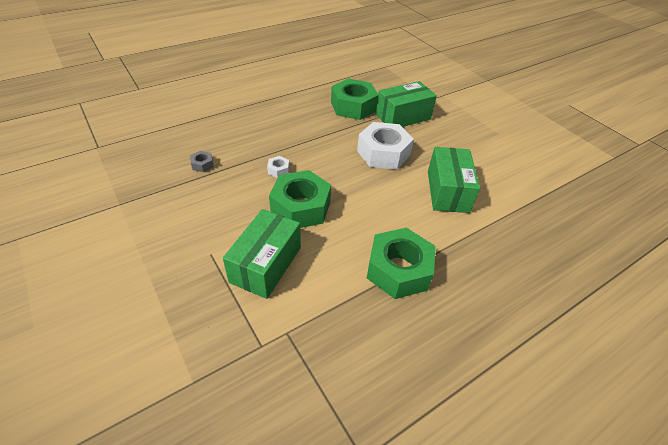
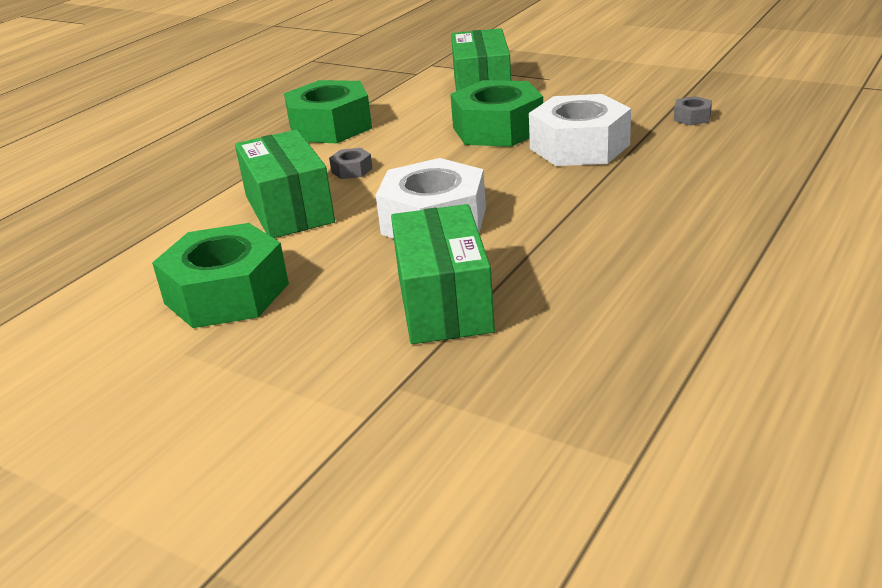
camera: 160 degrees right, 15 degrees down
(278, 170) = (579, 146): white nut -> white nut, size x2.40
(353, 106) = (581, 281): green nut -> green nut (226, 293)
(403, 117) = (444, 302): green box -> green box turned 45 degrees counterclockwise
(404, 209) = (352, 170): none -> grey nut

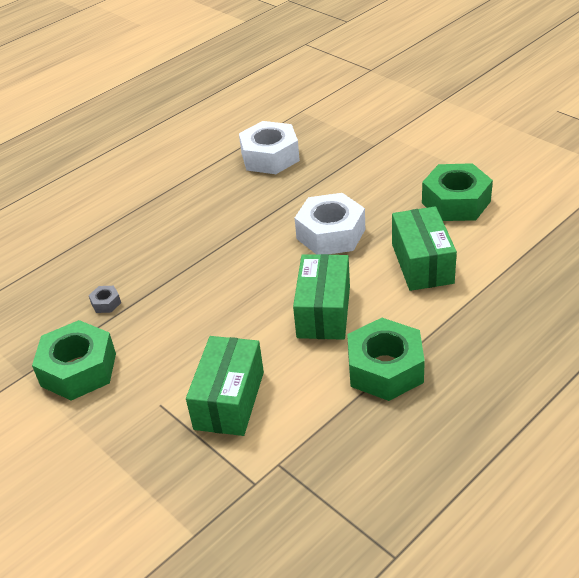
camera: 165 degrees left, 10 degrees up
(352, 170) = (374, 298): grey nut -> none
(444, 302) = (343, 179): green box -> green box (323, 312)
(497, 129) = (248, 325): green nut -> green nut (78, 370)
(579, 146) = (205, 287): white nut -> white nut (270, 157)

